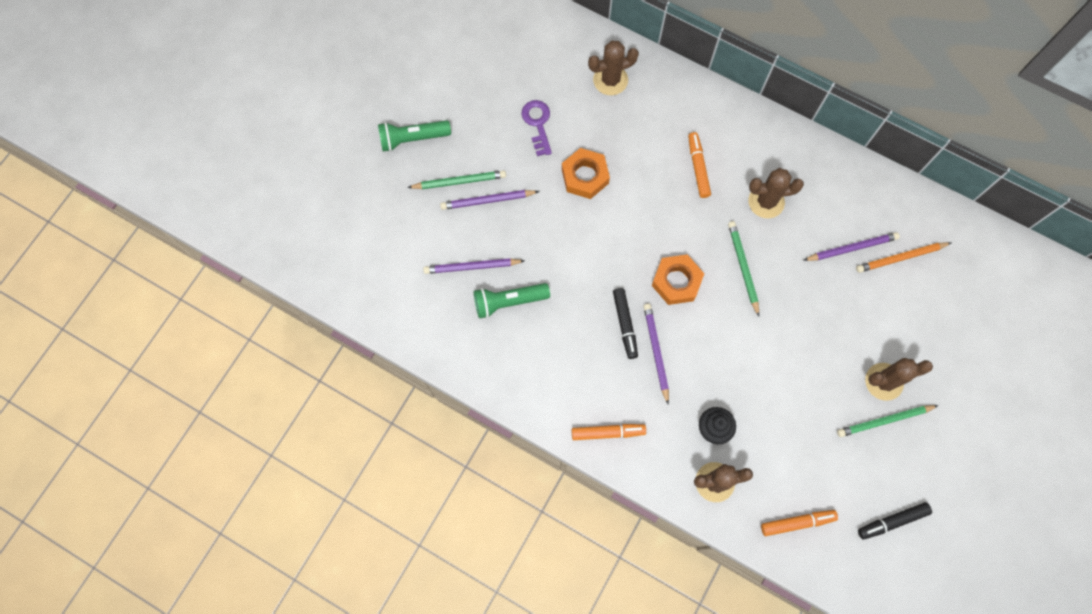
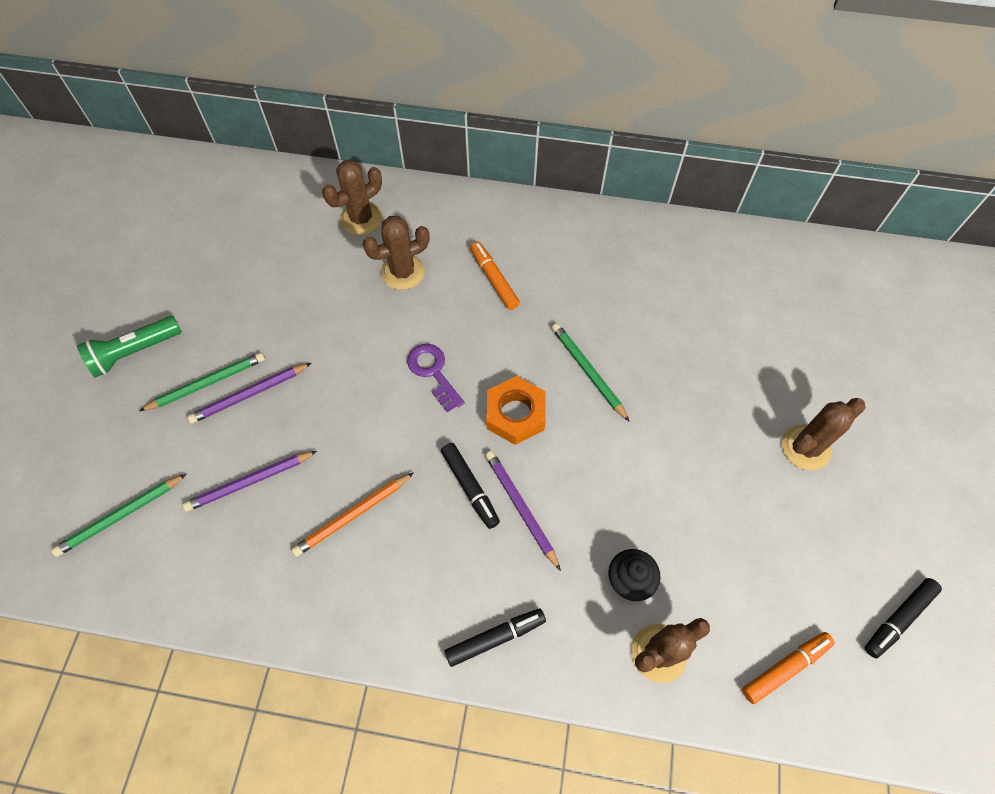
camera: 20 degrees left, 10 degrees down
(509, 302) = (311, 510): green flashlight -> none
(538, 124) = (289, 289): purple key -> purple key (433, 372)
(585, 176) = (364, 329): orange nut -> none
(608, 432) = (495, 638): orange marker -> black marker
(766, 201) = (585, 291): brown cactus -> brown cactus (403, 272)
(852, 248) = (701, 310): purple pencil -> none
(884, 421) = (828, 494): green pencil -> green pencil (120, 516)
(900, 258) = (759, 304): orange pencil -> orange pencil (352, 515)

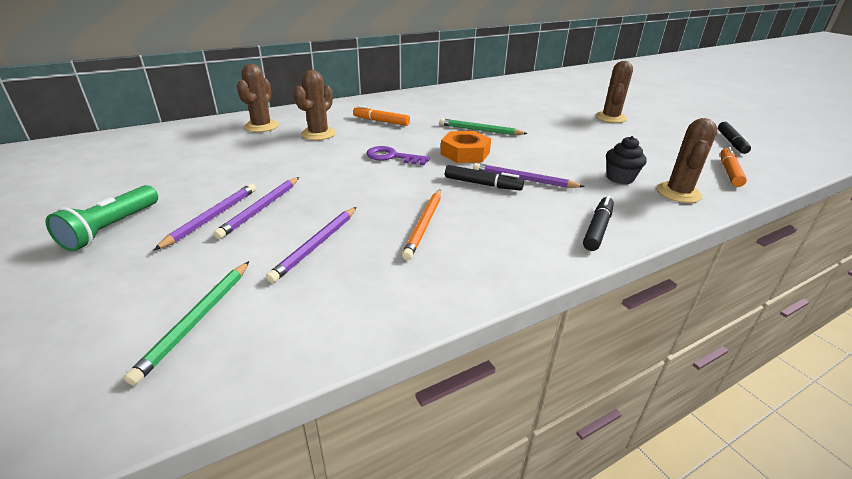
camera: 40 degrees left, 30 degrees down
(207, 383) = (212, 217): green pencil -> purple pencil

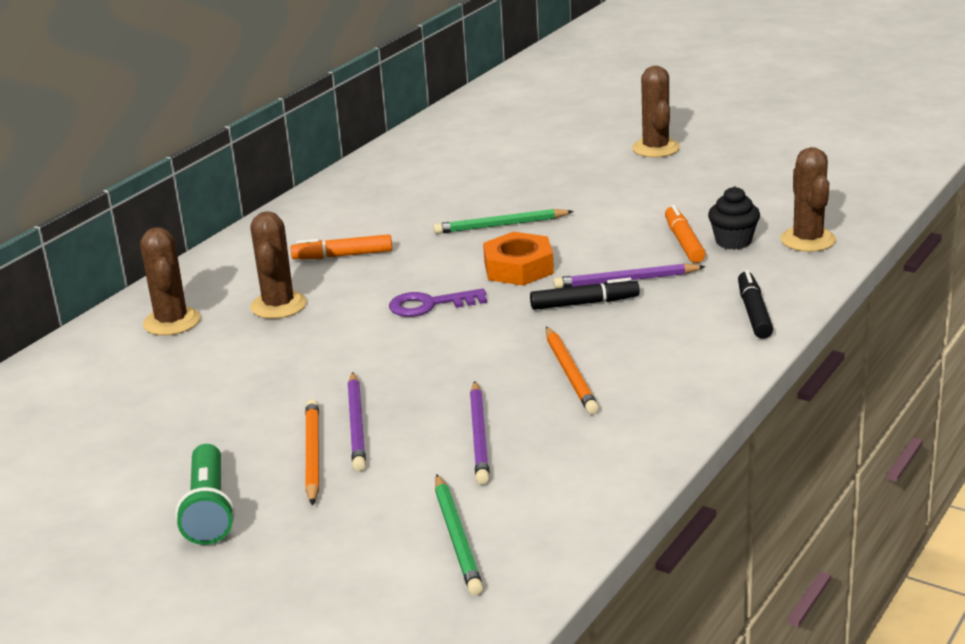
camera: 25 degrees left, 5 degrees down
(212, 217) = (312, 454): purple pencil -> orange pencil
(729, 172) = (846, 192): orange marker -> orange marker (684, 242)
(731, 142) = (827, 145): black marker -> none

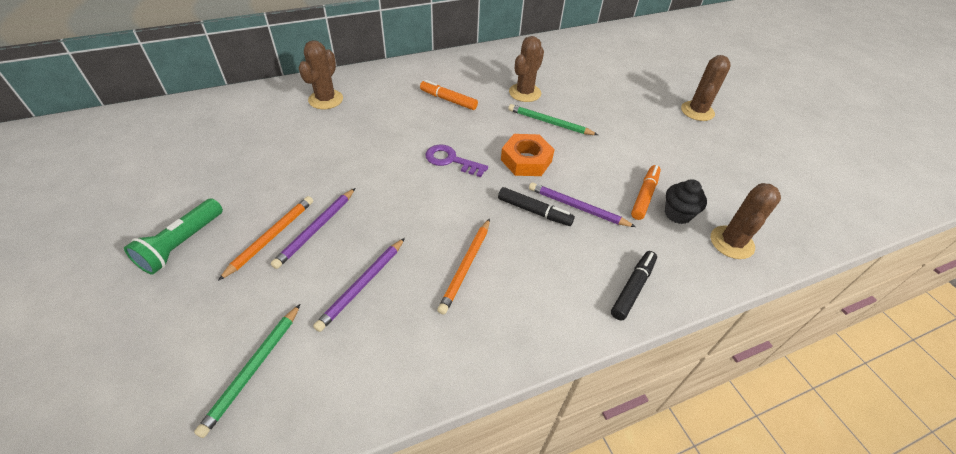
camera: 30 degrees right, 20 degrees up
(278, 305) = (381, 117): brown cactus -> brown cactus (525, 93)

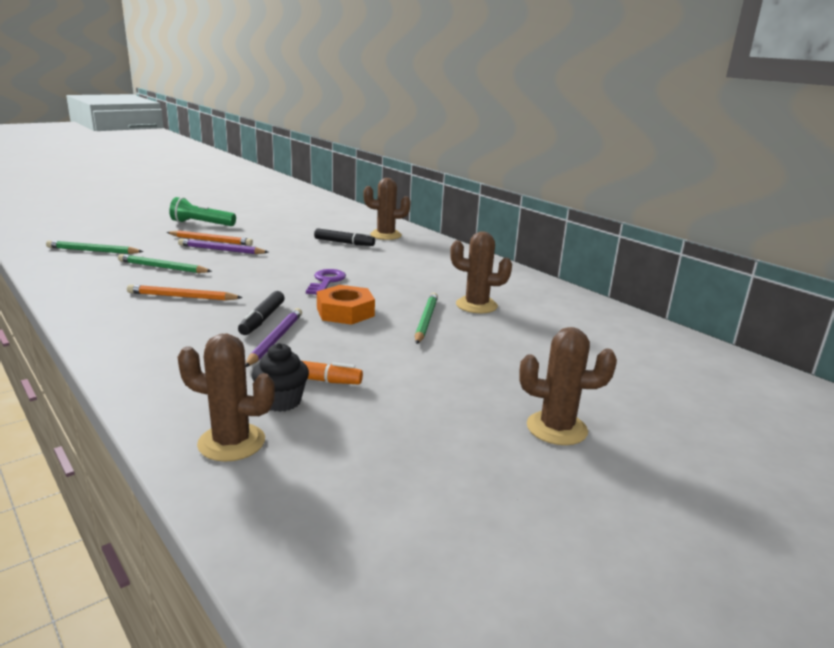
camera: 75 degrees right, 25 degrees down
(362, 285) = (163, 267): purple pencil -> green pencil
(448, 100) = (426, 273): orange marker -> none
(632, 288) = (150, 370): black marker -> black marker (344, 243)

